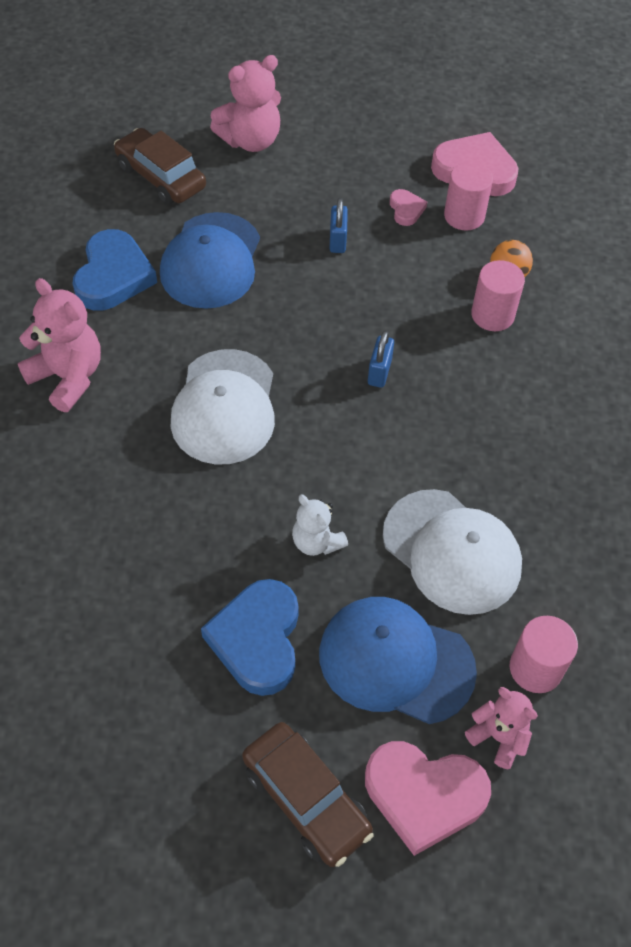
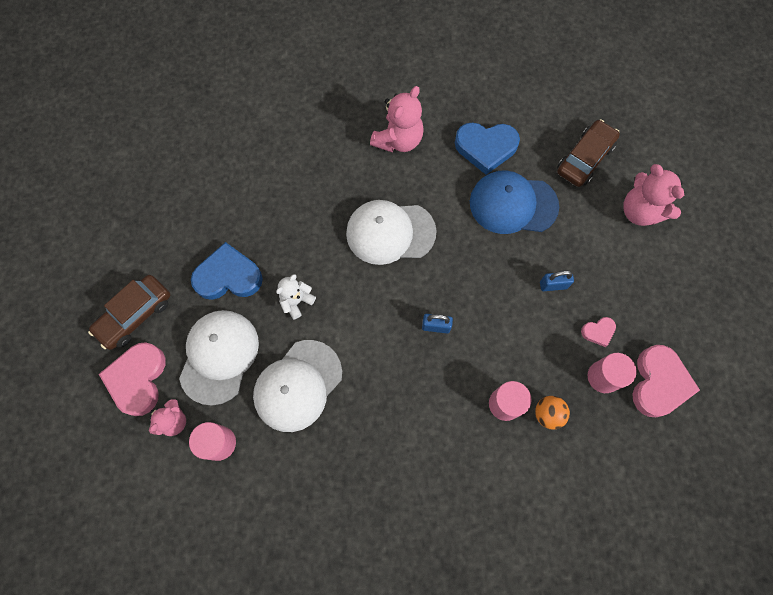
camera: 85 degrees right, 15 degrees up
(395, 661) = (219, 356): blue cap -> white cap

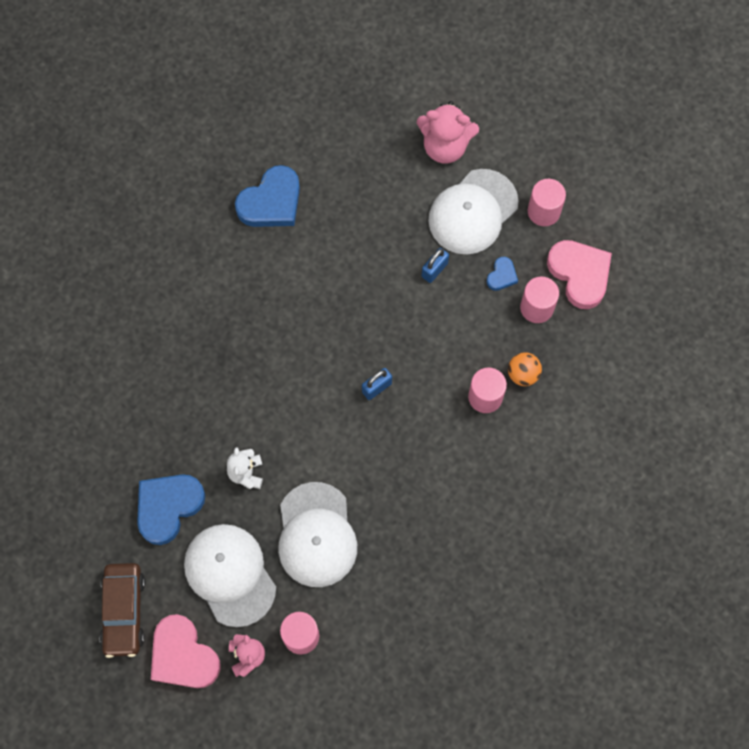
camera: 45 degrees left, 0 degrees up
(390, 233) = (265, 346): white cap -> white cap (473, 212)
(398, 140) = (191, 261): pink teddy bear -> none
(513, 204) = (340, 231): blue cap -> none
(584, 159) = (361, 139): brown car -> none
(598, 332) = (502, 275): pink heart -> blue heart
(672, 315) = (543, 211): none -> pink cylinder

